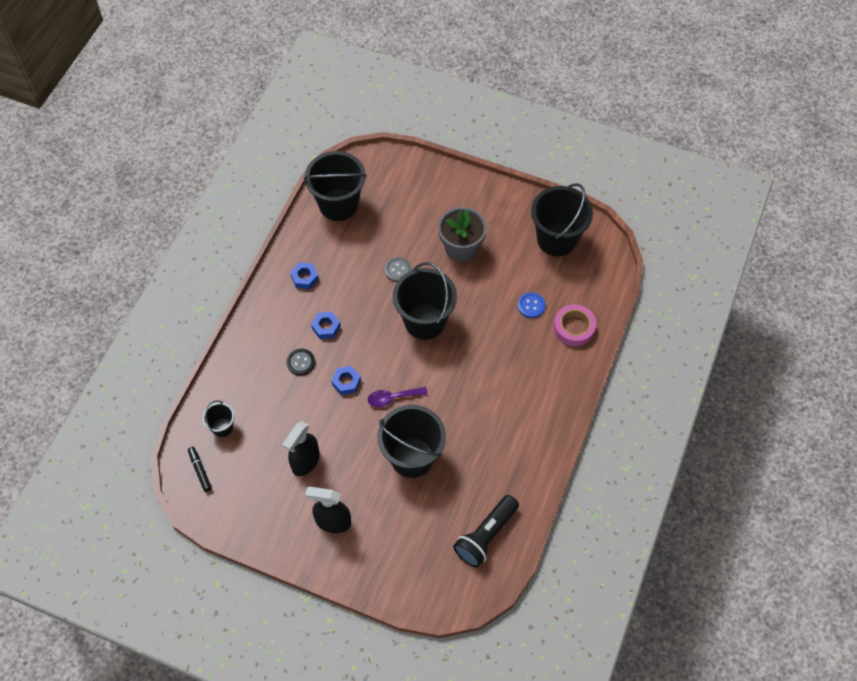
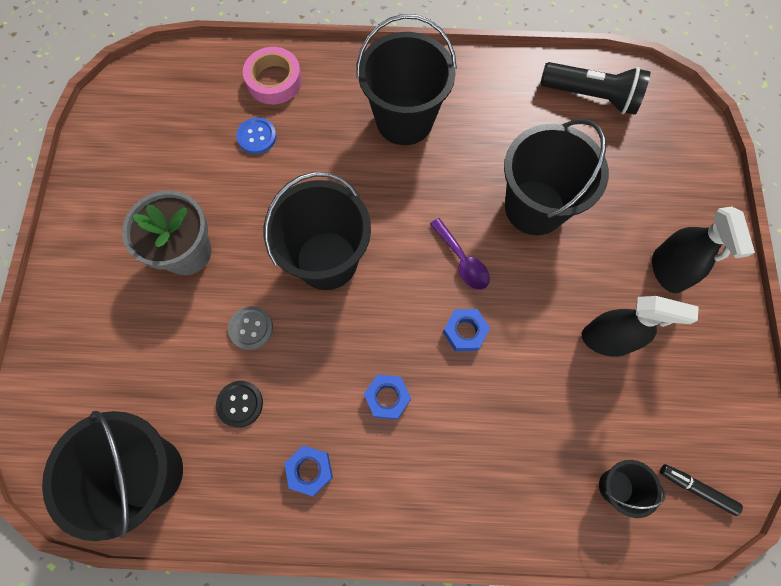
camera: 110 degrees left, 10 degrees up
(200, 470) = (696, 489): black marker -> black marker turned 75 degrees clockwise
(301, 362) = (460, 412): black button -> black button (240, 404)
(556, 239) = (138, 135): black bucket -> black bucket (404, 120)

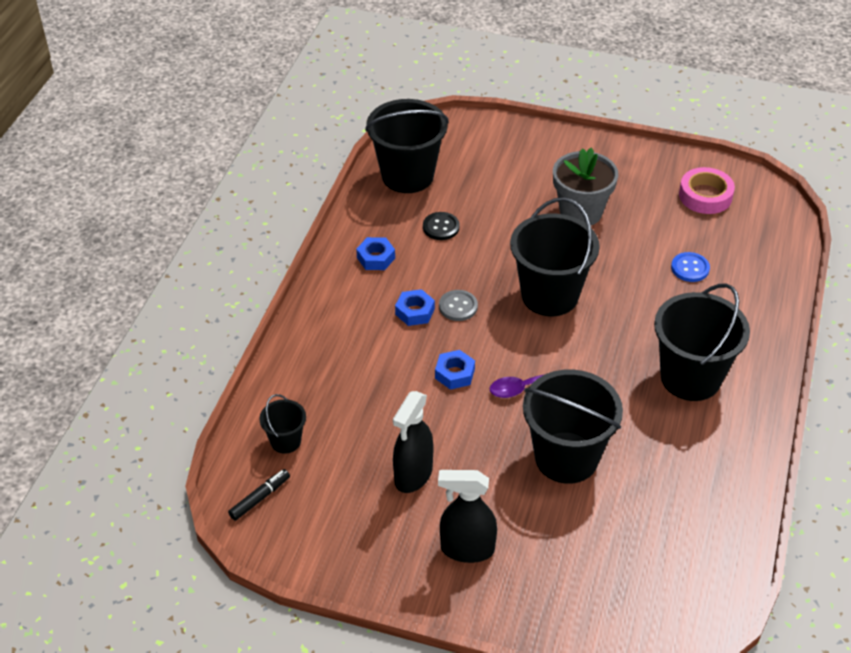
camera: 105 degrees right, 25 degrees down
(251, 328) = (501, 241): grey button -> grey button (458, 306)
(274, 80) = (754, 289): pink tape -> pink tape (705, 196)
(591, 96) = (696, 549): black flashlight -> none

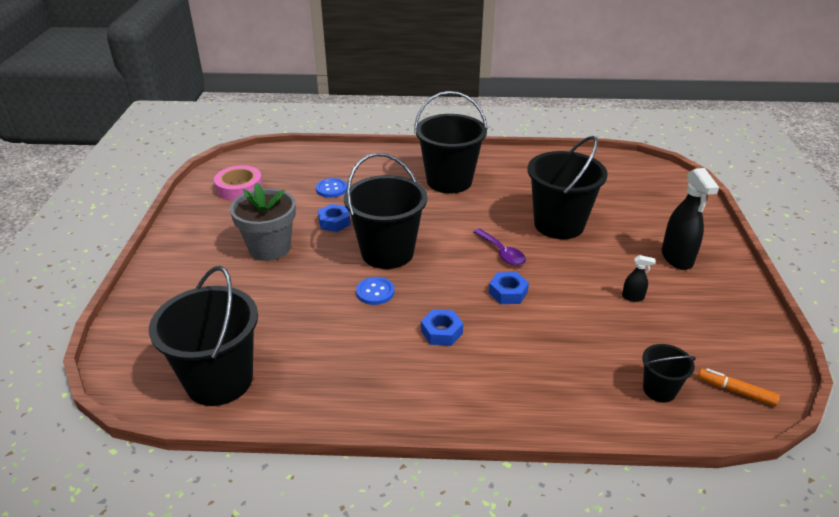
camera: 105 degrees left, 10 degrees down
(260, 498) = (736, 391): black marker -> orange marker
(376, 258) = (371, 378): blue nut -> blue nut (334, 222)
(413, 475) = (633, 297): black spray bottle -> black spray bottle, size x0.47
(441, 227) = (308, 336): black button -> none
(458, 306) = (422, 304): grey button -> none
(487, 277) = (375, 292): none -> blue button

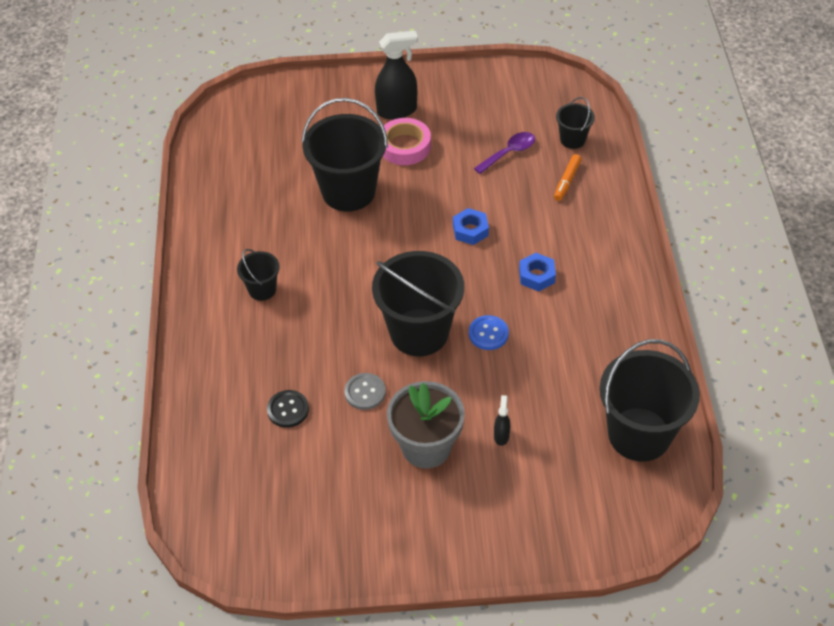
camera: 95 degrees left, 15 degrees up
(239, 188) = (291, 519): pink tape -> pink tape (405, 146)
(331, 189) = (288, 410): blue button -> black button
(334, 222) = (365, 392): blue nut -> grey button
(449, 181) = (262, 289): black bucket -> black bucket, size x0.48
(501, 253) = (406, 236): purple spoon -> purple spoon (509, 153)
(633, 297) = (461, 145): black spray bottle -> black spray bottle (501, 436)
(736, 391) = (563, 99): orange marker -> orange marker (567, 181)

